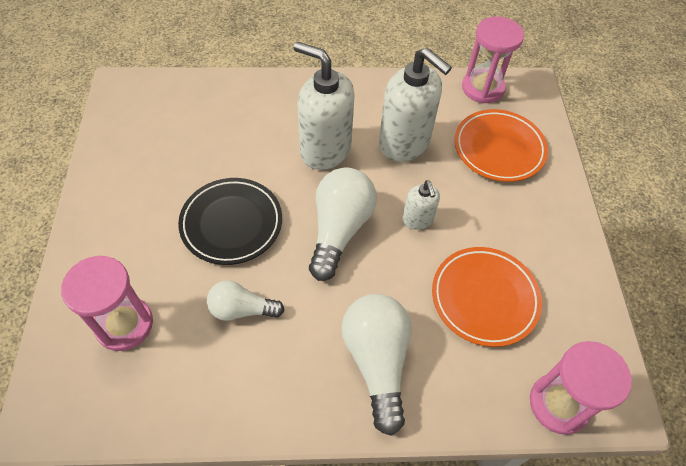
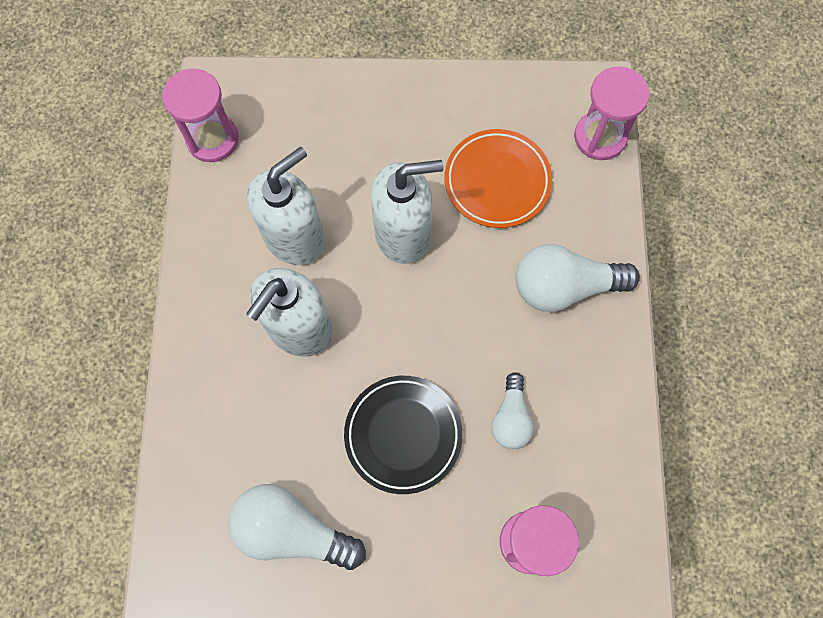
camera: 85 degrees left, 15 degrees up
(339, 229) = (414, 316): white light bulb -> white light bulb (292, 531)
(417, 220) = (403, 233): white soap dispenser -> white soap dispenser, size x1.98
(499, 149) = (309, 137): orange plate -> none

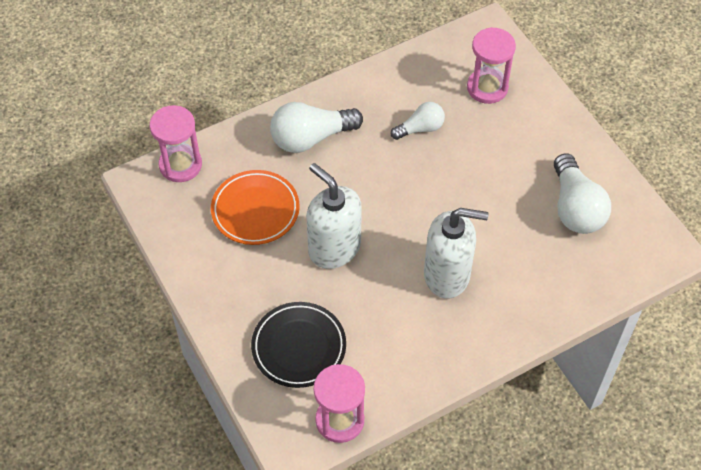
camera: 120 degrees left, 15 degrees down
(294, 237) = (382, 315): white soap dispenser -> none
(403, 435) = (473, 179): black plate -> black plate (299, 347)
(564, 287) = (311, 138): white light bulb -> white light bulb turned 105 degrees clockwise

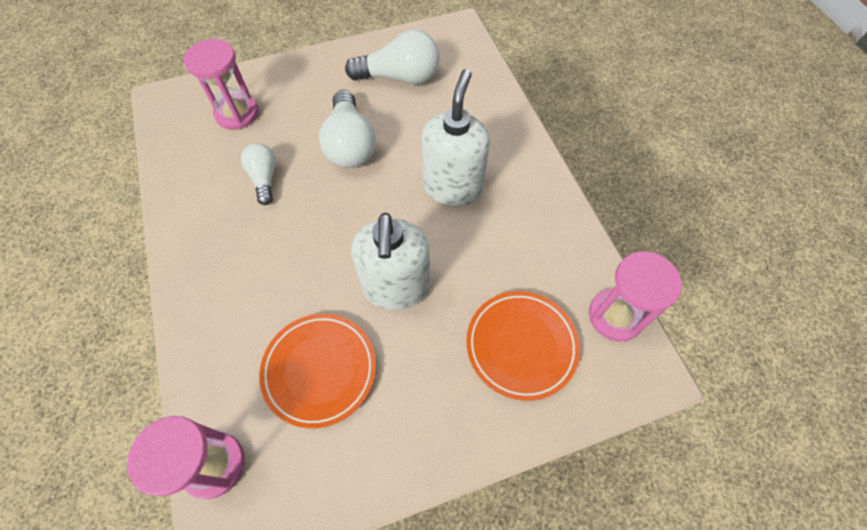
camera: 80 degrees left, 5 degrees up
(299, 347) = (521, 346): black plate -> orange plate
(311, 138) = (234, 289): white light bulb -> white light bulb (350, 144)
(334, 248) = (396, 288): white soap dispenser -> white soap dispenser turned 60 degrees counterclockwise

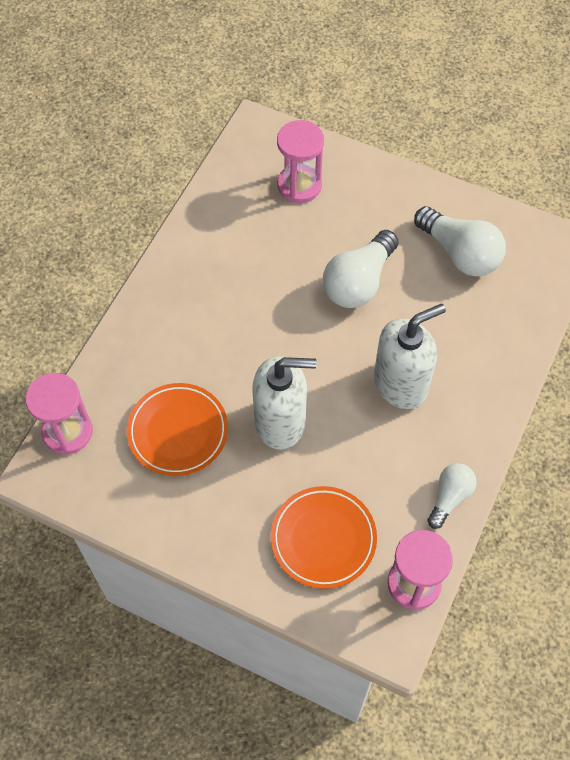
camera: 45 degrees right, 0 degrees up
(264, 178) = (269, 259): white light bulb -> white light bulb (449, 497)
(396, 288) = (280, 422): white soap dispenser -> white soap dispenser turned 135 degrees counterclockwise

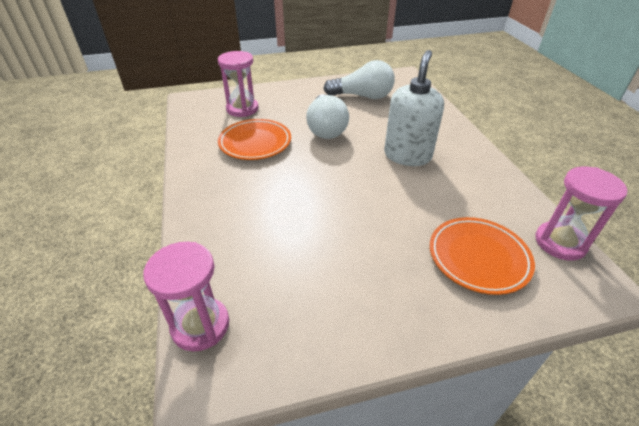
camera: 40 degrees left, 20 degrees down
(178, 432) = (299, 263): orange plate -> orange plate (255, 143)
(280, 422) = (365, 212): white soap dispenser -> none
(449, 497) = (507, 188): white light bulb -> none

